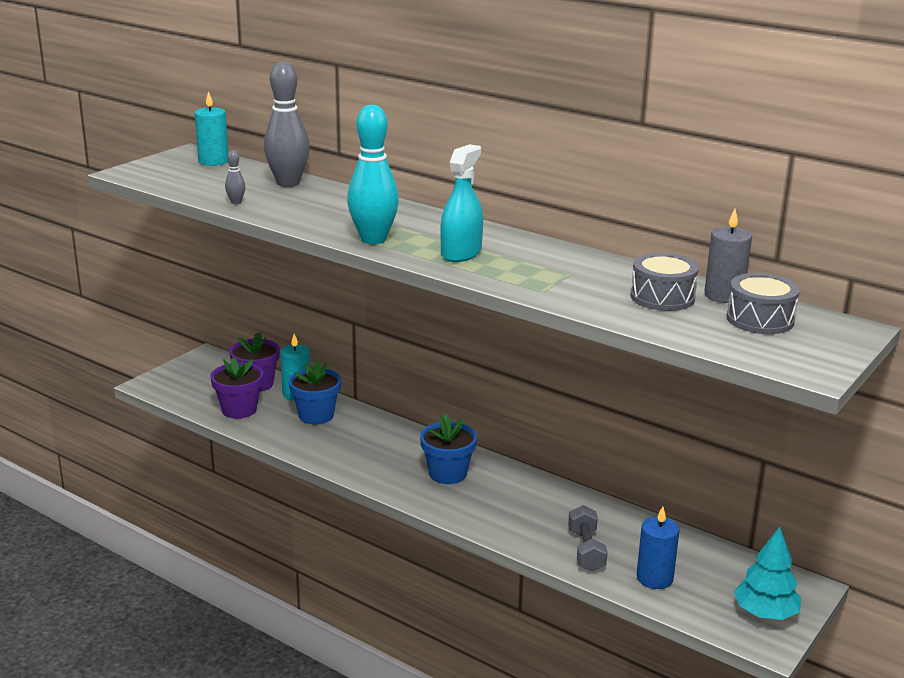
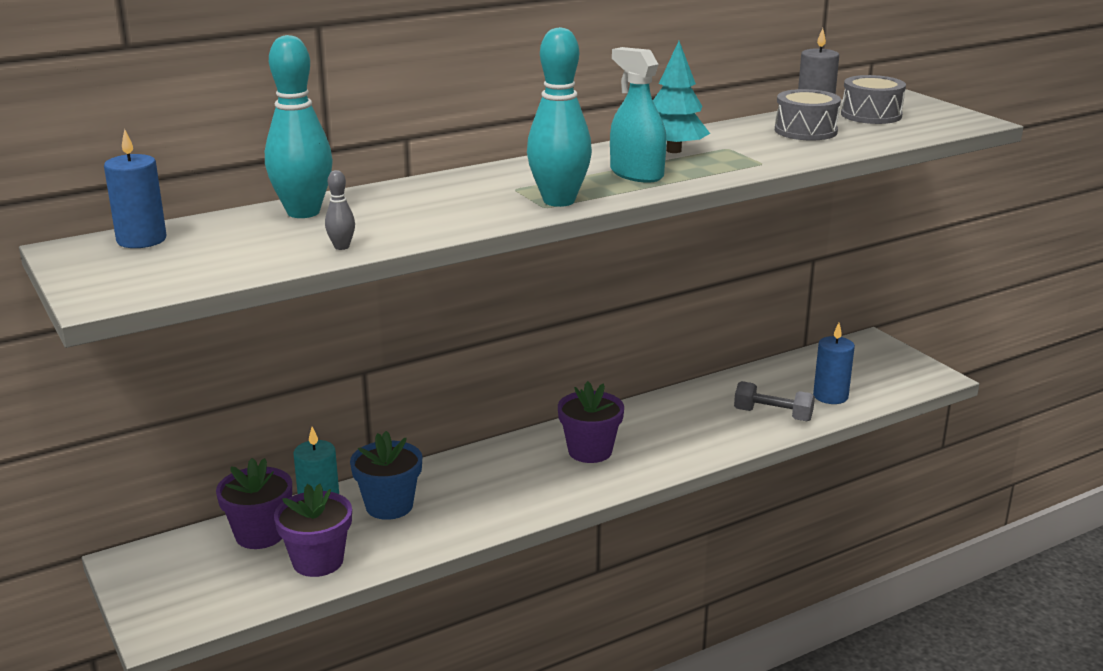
camera: 65 degrees left, 0 degrees up
(213, 161) = (141, 240): turquoise candle -> blue candle
(288, 183) = (303, 212): grey bowling pin -> turquoise bowling pin
(447, 474) = (590, 451): blue flower pot -> purple flower pot
(765, 613) = (899, 366): turquoise tree -> turquoise tree (674, 150)

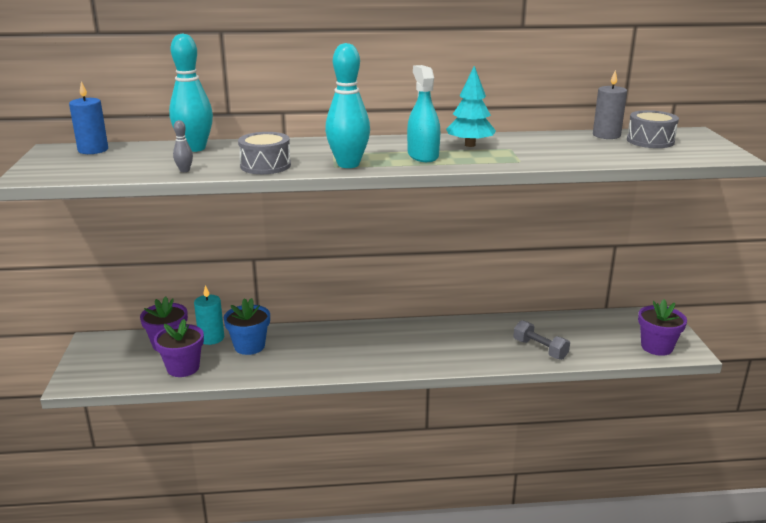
camera: 25 degrees right, 0 degrees up
(590, 451) = (396, 343): purple flower pot -> purple flower pot (656, 347)
(805, 131) = (583, 145): grey drum -> grey drum (265, 165)
(830, 396) = (594, 346): blue candle -> none

